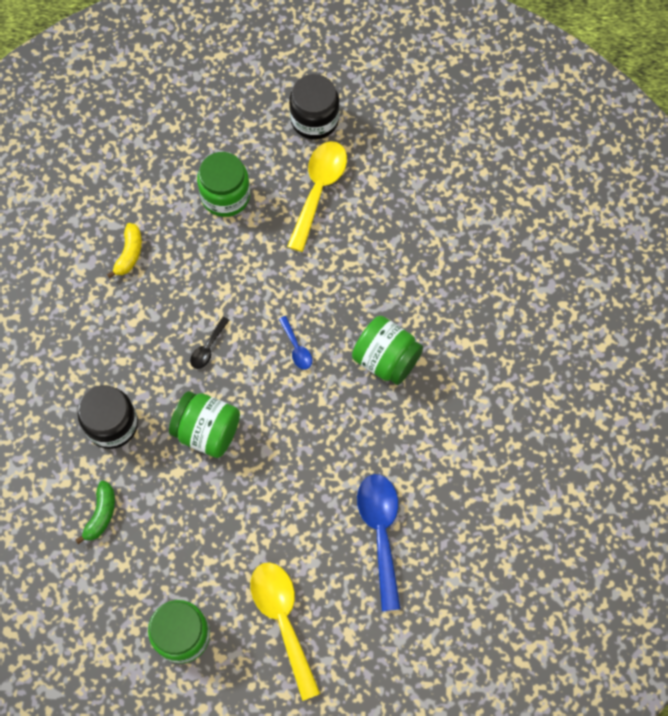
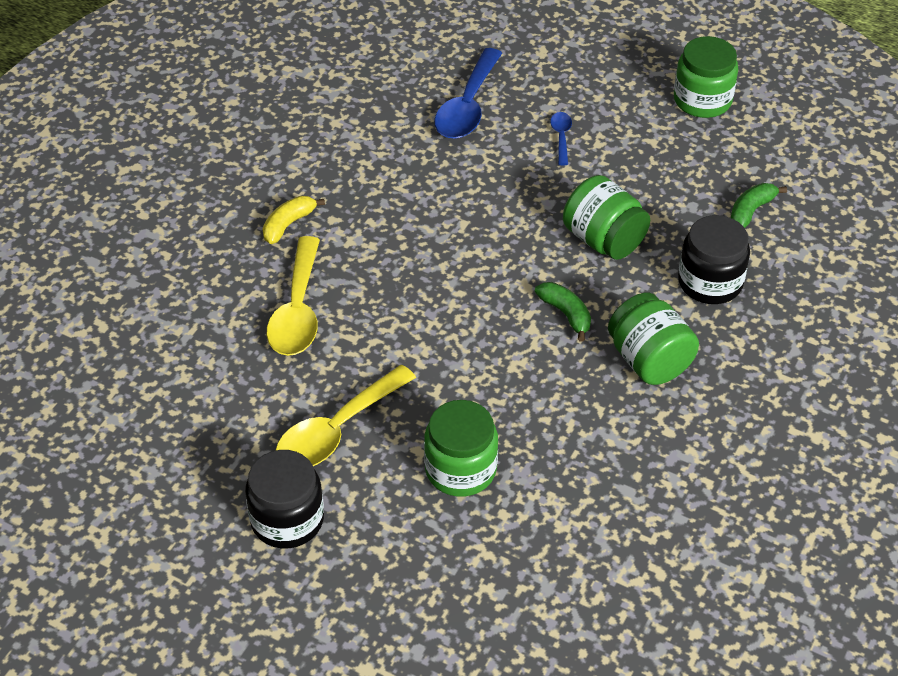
camera: 155 degrees left, 20 degrees down
(129, 254) = (619, 447): yellow banana -> yellow banana (288, 224)
(208, 348) = (566, 314): black spoon -> green banana
(283, 620) = (599, 79): yellow spoon -> yellow spoon (297, 310)
(296, 348) = (463, 278): blue spoon -> blue spoon (561, 137)
(386, 359) = (370, 234): green jar -> green jar (649, 360)

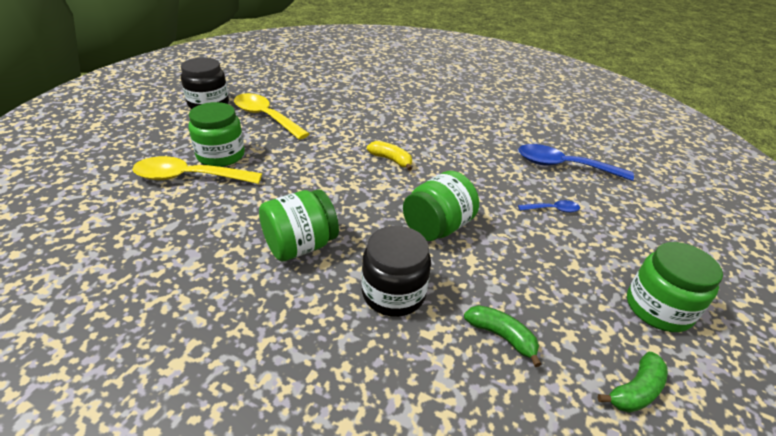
camera: 85 degrees right, 10 degrees down
(288, 224) = (426, 104): yellow banana -> yellow banana (391, 160)
(297, 310) = (358, 106): yellow spoon -> yellow spoon (189, 177)
(566, 314) = (354, 203): green banana -> green banana (635, 390)

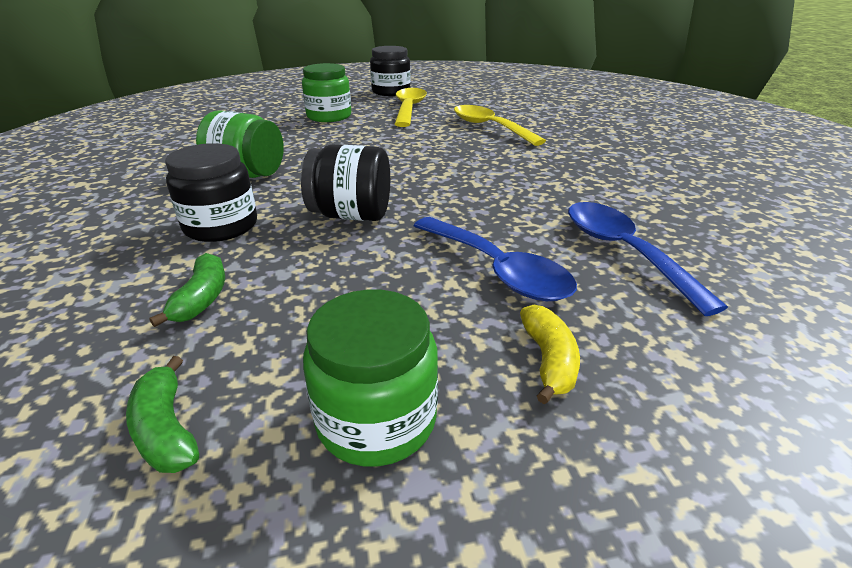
camera: 55 degrees right, 5 degrees down
(189, 177) = (286, 119): yellow spoon -> yellow spoon (489, 127)
(391, 160) = (434, 164): yellow banana -> yellow banana (548, 360)
(437, 227) = (351, 215): green jar -> black jar
(552, 209) = (497, 270): blue spoon -> blue spoon, size x2.07
(635, 390) = (166, 429): green banana -> green banana turned 45 degrees clockwise

